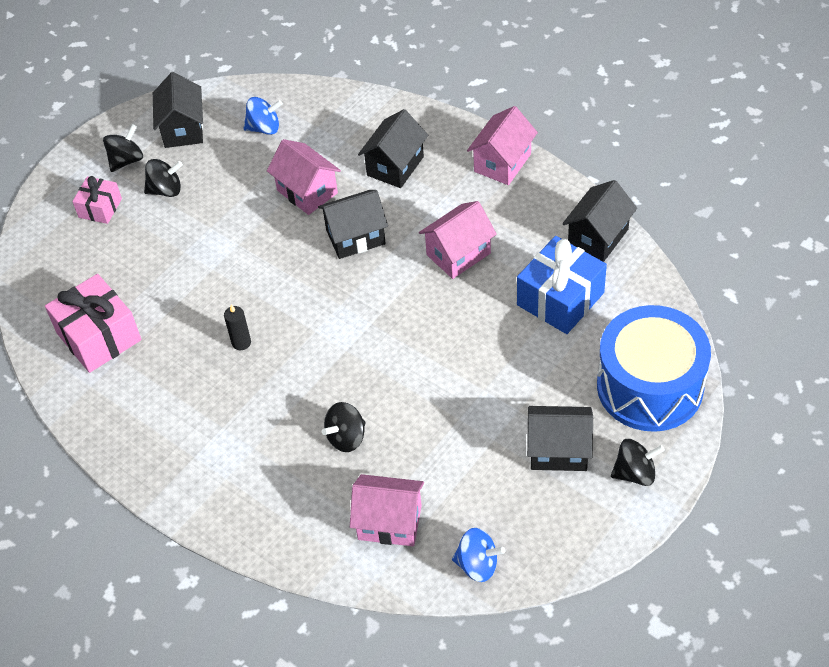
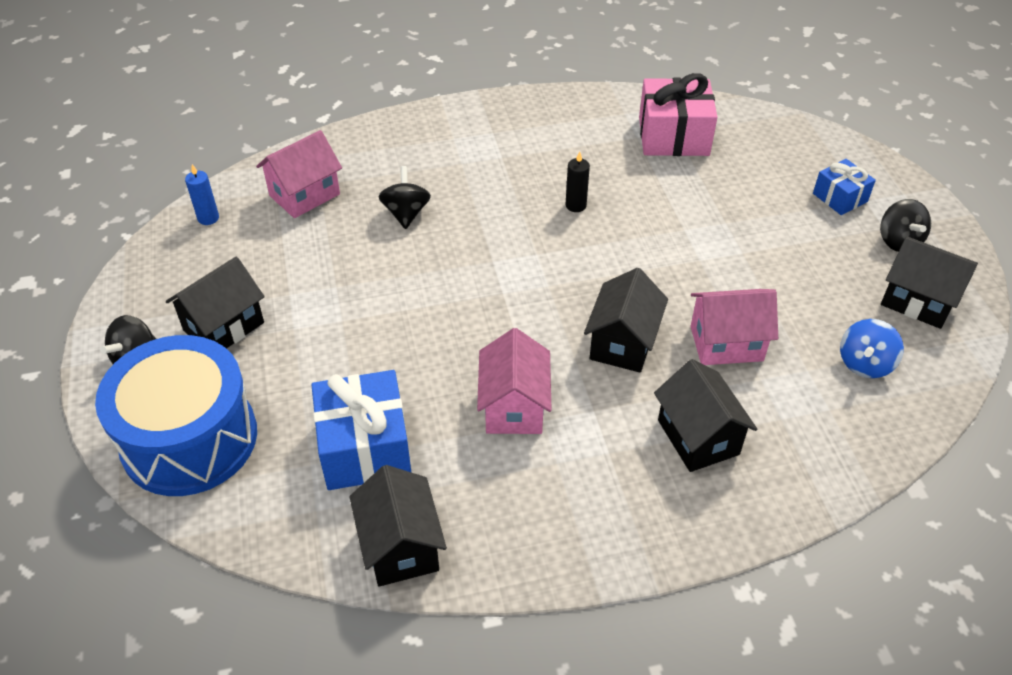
camera: 125 degrees right, 5 degrees down
(100, 208) = (840, 197): pink gift -> blue gift
(166, 190) = (826, 248): black spinning top -> none
(477, 564) = (208, 218): blue spinning top -> blue candle
(502, 163) = (607, 541): pink house -> none

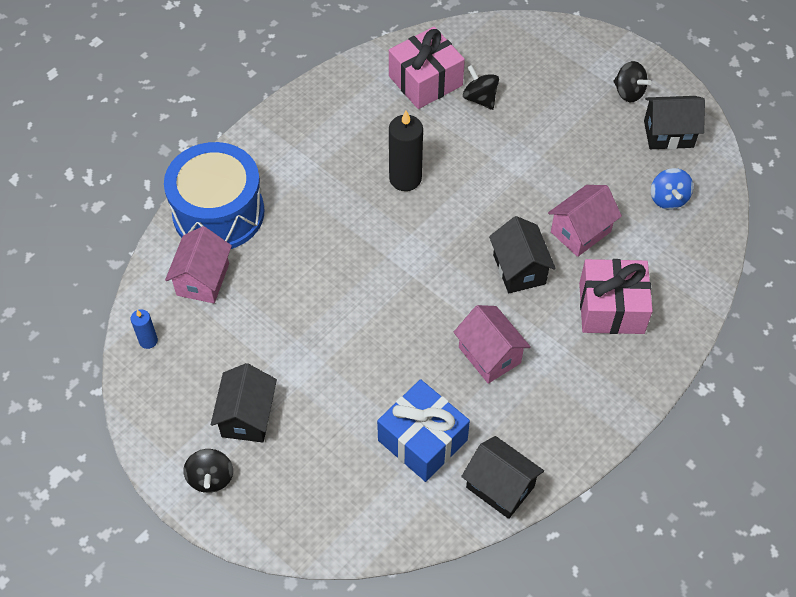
camera: 35 degrees left, 10 degrees up
(189, 439) = (305, 507): blue drum -> blue drum (218, 213)
(406, 213) = (292, 252): black spinning top -> black spinning top (480, 98)
(575, 205) = (405, 178): black candle -> black candle, size x1.87
(698, 437) = (611, 308): black house -> pink gift
(840, 197) = (570, 76): blue gift -> none

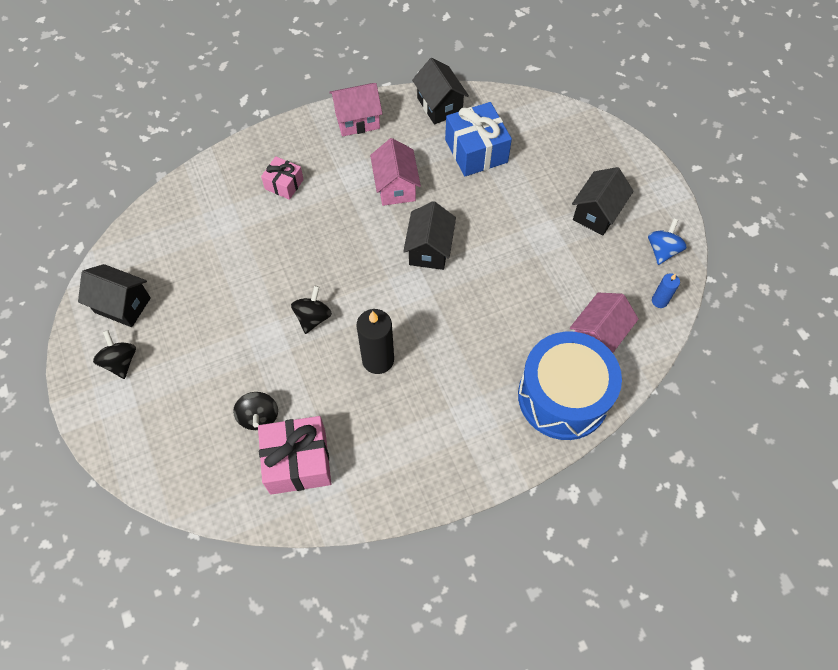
camera: 155 degrees left, 5 degrees up
(211, 478) = (637, 183): black spinning top -> black spinning top (313, 317)
(519, 269) = (332, 240): black house -> black house (429, 249)
(580, 232) = (263, 250): pink house -> pink house (357, 120)
(611, 308) = (284, 184): pink gift -> pink gift, size x0.57
(668, 198) = (172, 248): blue spinning top -> blue spinning top (662, 250)

